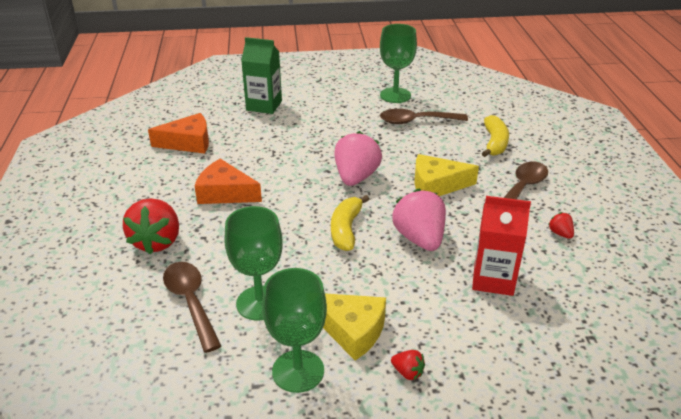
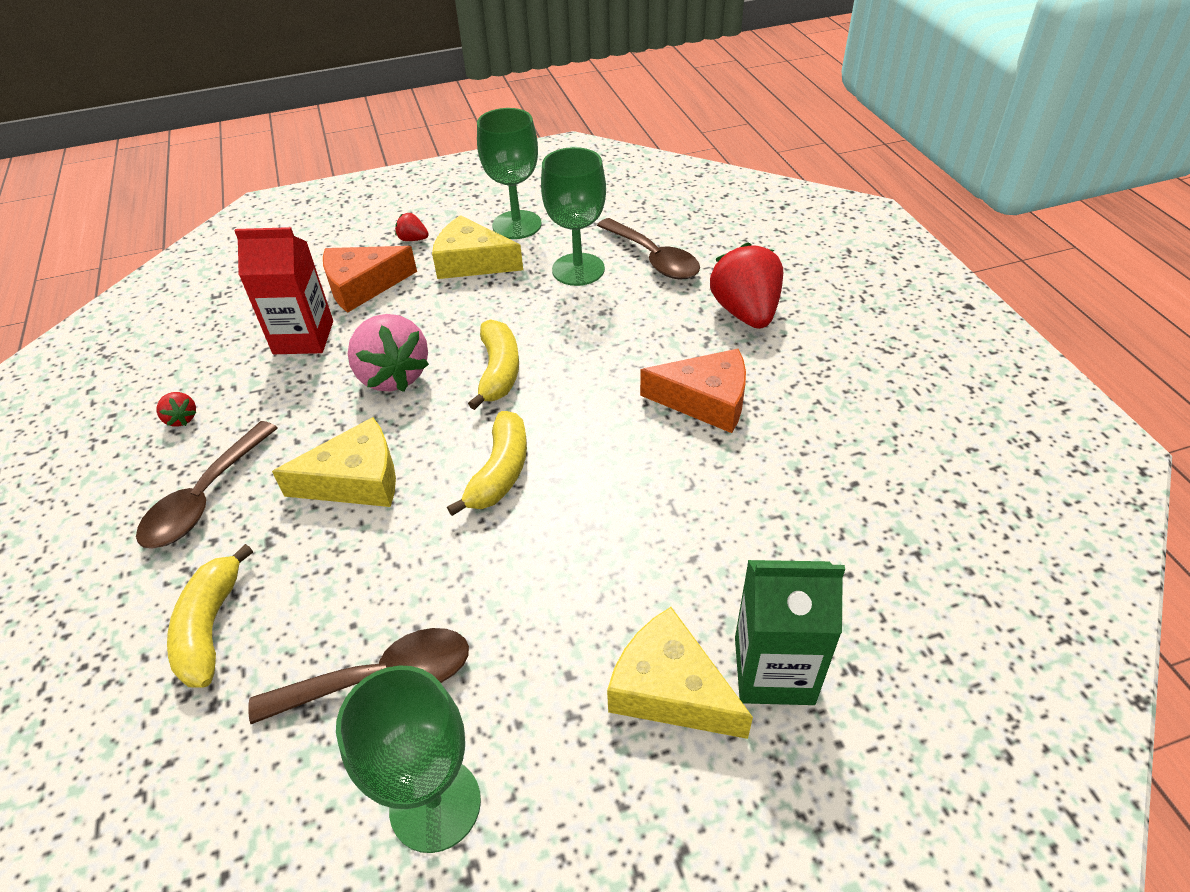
camera: 170 degrees right, 10 degrees up
(188, 142) = (852, 502): orange cheese -> orange cheese (363, 286)
(305, 106) = (670, 689): none -> yellow cheese
(356, 177) = (500, 472): pink strawberry -> yellow banana

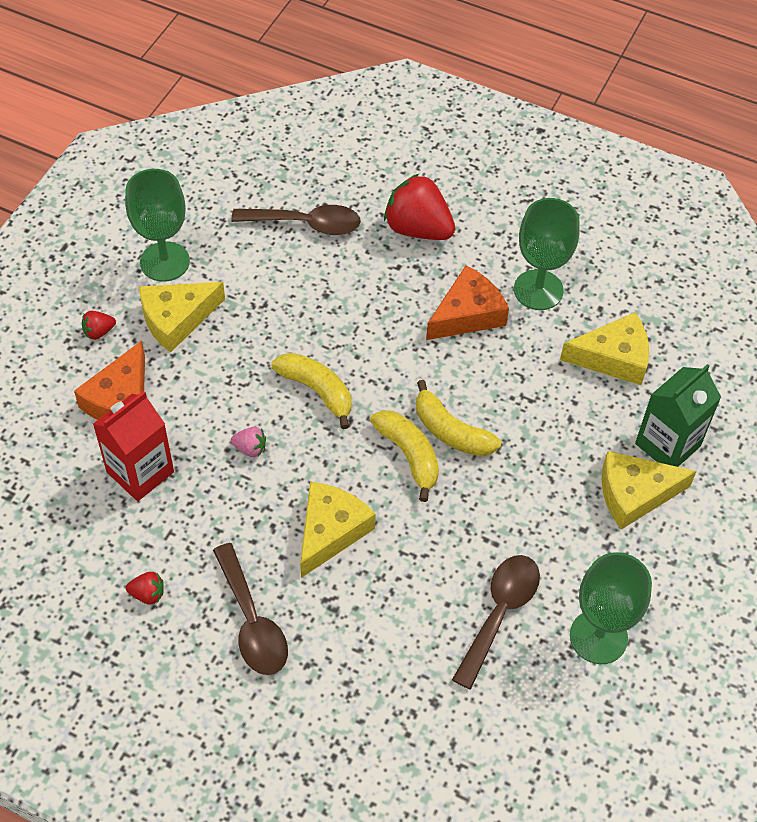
camera: 50 degrees left, 10 degrees up
(210, 626) = (373, 675): yellow banana -> yellow banana (451, 431)
(393, 376) = (250, 448): pink strawberry -> pink strawberry, size x0.44
(578, 269) = (264, 271): green goblet -> green goblet (538, 290)
(813, 536) = (613, 357): none -> yellow cheese

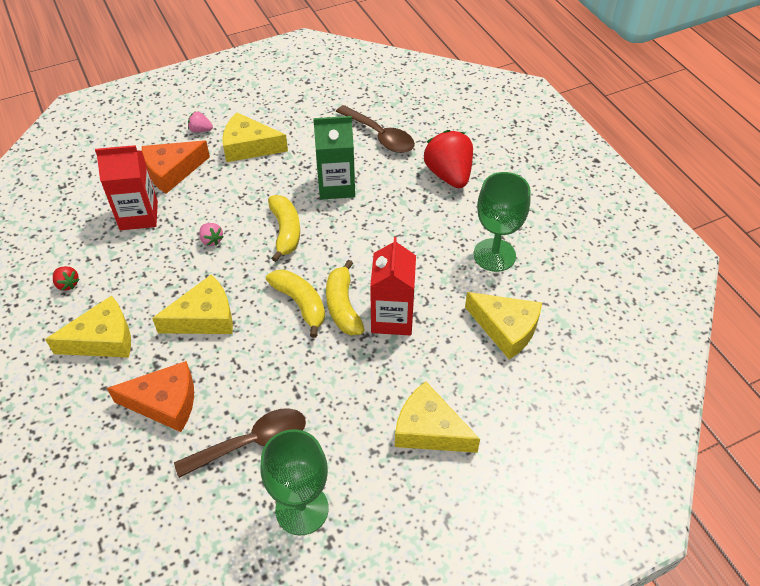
camera: 40 degrees right, 5 degrees down
(99, 332) = (200, 130): red strawberry -> pink strawberry
(165, 262) = (276, 113): green goblet -> none
(252, 622) = (103, 339): brown spoon -> yellow cheese
(409, 455) = (300, 304): yellow banana -> yellow banana turned 45 degrees counterclockwise
(467, 314) = (429, 242): orange cheese -> orange cheese (165, 402)
(506, 413) = (392, 318): none -> red carton
(667, 445) = (488, 412): green carton -> green carton (336, 186)

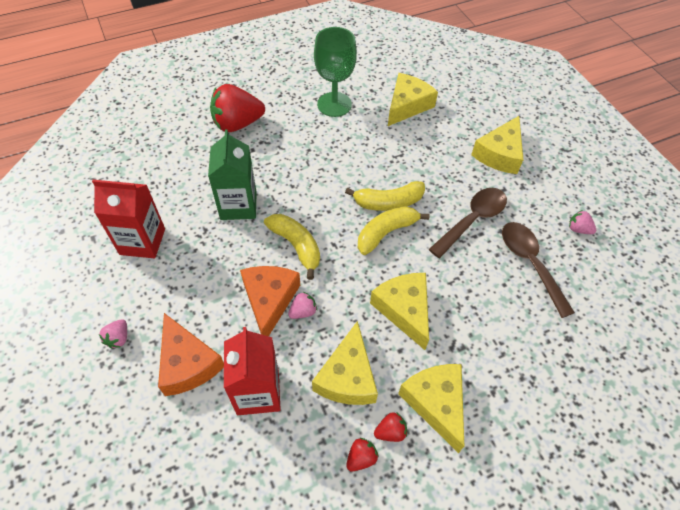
camera: 90 degrees left, 5 degrees up
(84, 304) = (390, 432): none -> red strawberry
(165, 402) = (502, 334): orange cheese -> orange cheese (269, 300)
(249, 147) = (162, 284): yellow cheese -> yellow cheese (347, 376)
(285, 232) = (296, 246): yellow banana -> yellow banana turned 60 degrees clockwise
(302, 509) = (578, 229): green goblet -> pink strawberry
(380, 136) = (172, 169): brown spoon -> brown spoon (472, 220)
(392, 318) = (399, 170): red carton -> red carton (142, 241)

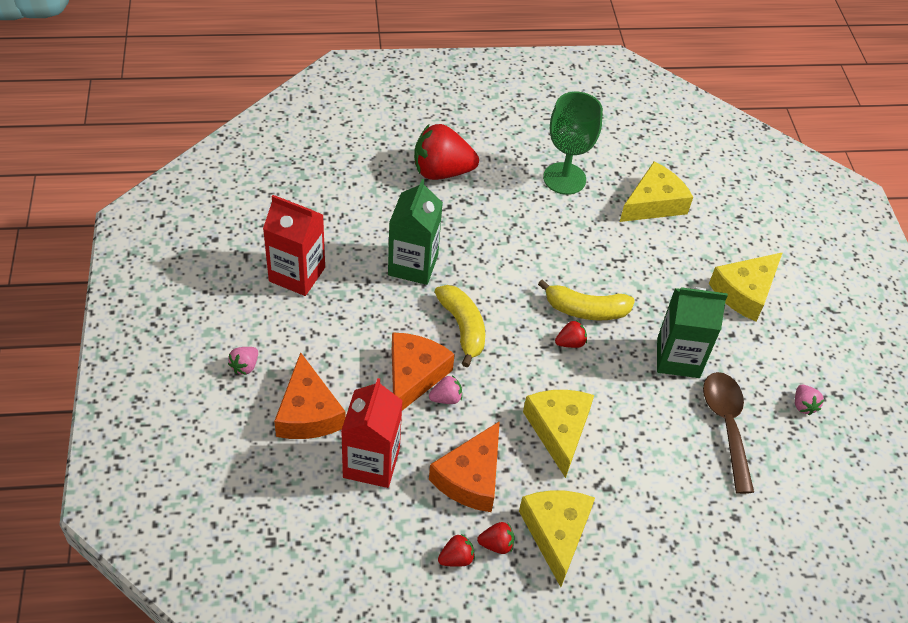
camera: 15 degrees right, 5 degrees down
(347, 376) = (471, 477): yellow cheese -> orange cheese
(386, 233) = (570, 343): yellow banana -> red strawberry
(472, 220) = (678, 358): brown spoon -> green carton
(578, 229) = (803, 405): pink strawberry -> pink strawberry turned 150 degrees counterclockwise

